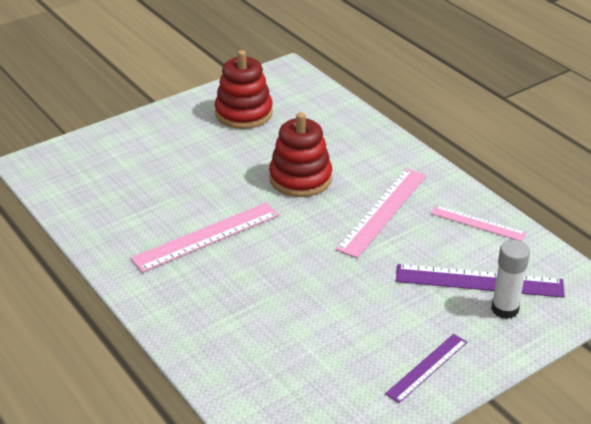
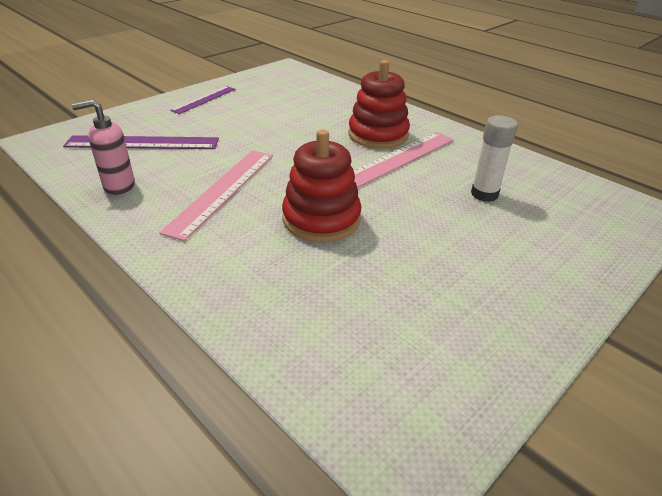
camera: 170 degrees right, 0 degrees up
(243, 113) = (442, 319): red stacking toy -> red stacking toy (378, 135)
(477, 223) = (119, 186): pink ruler -> pink soap dispenser
(504, 309) = (130, 128): white glue stick -> white glue stick (484, 194)

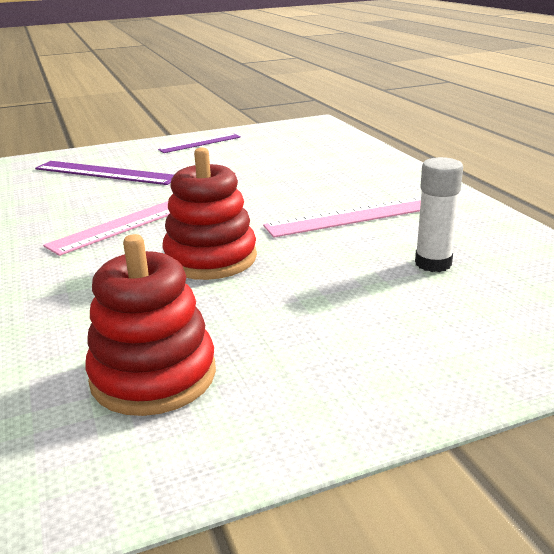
camera: 25 degrees right, 10 degrees down
(119, 186) = (49, 204): pink soap dispenser -> none
(378, 135) = (357, 191): red stacking toy -> red stacking toy (153, 376)

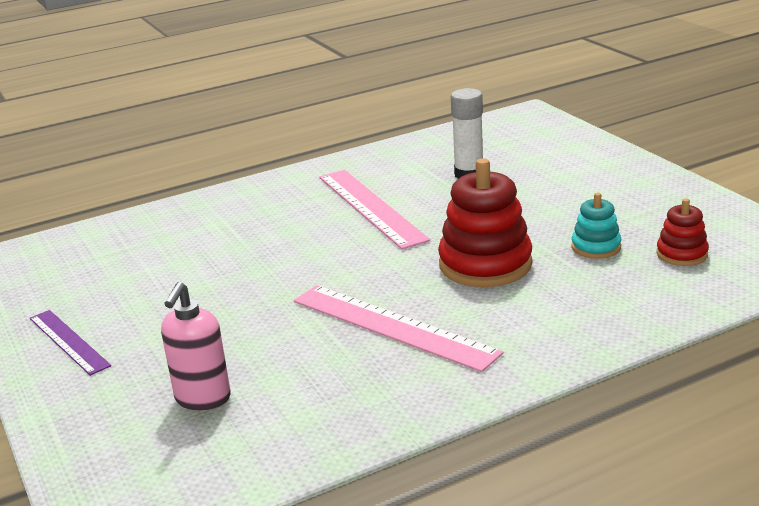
camera: 95 degrees left, 0 degrees up
(105, 173) = (202, 399): purple ruler -> pink soap dispenser
(153, 376) = (682, 254): red stacking toy -> red stacking toy, size x0.53
(209, 319) = (596, 247): none -> turquoise stacking toy

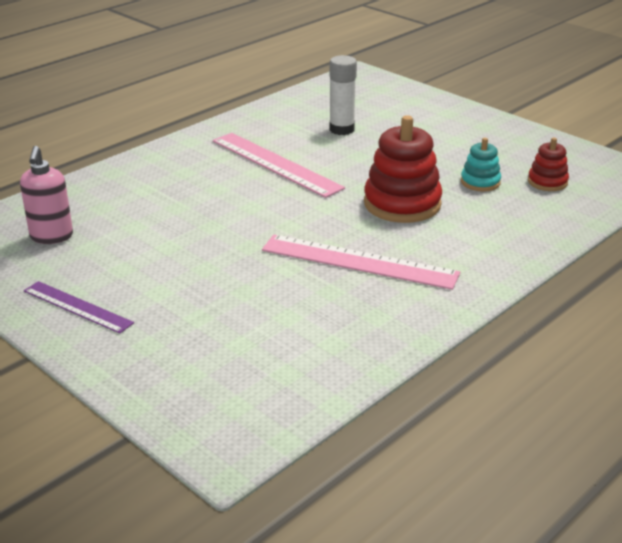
camera: 20 degrees left, 5 degrees up
(202, 399) = (237, 340): pink soap dispenser -> pink soap dispenser (51, 237)

